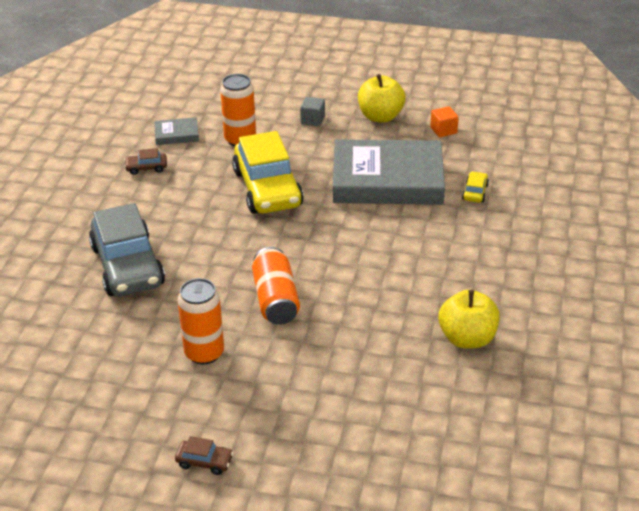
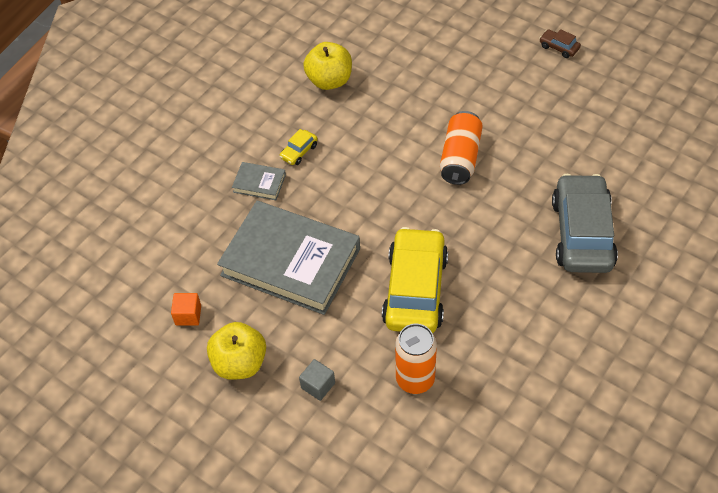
camera: 155 degrees left, 15 degrees up
(146, 168) = (535, 367): brown car -> none
(176, 134) = (486, 416): grey book -> grey book (259, 183)
(204, 353) = (535, 126): orange can -> none
(475, 192) = (220, 218): yellow car -> yellow car (299, 151)

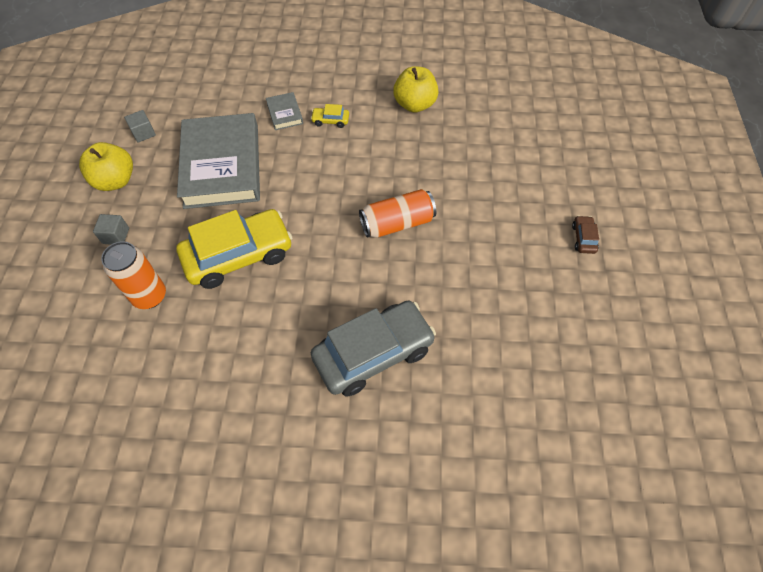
camera: 55 degrees right, 5 degrees up
(188, 315) = (143, 133): orange cube -> grey cube

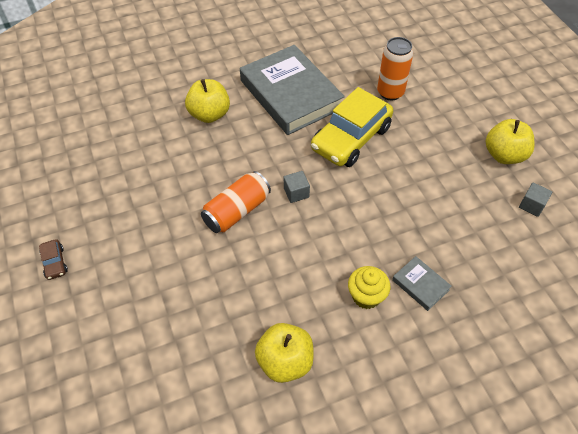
camera: 155 degrees right, 5 degrees down
(116, 236) = (455, 118): grey cube -> grey cube (296, 193)
(222, 166) = (430, 203): grey book -> grey book (290, 94)
(330, 121) = (366, 296): yellow car -> yellow cupcake
(373, 353) = (209, 114): grey car -> yellow apple

